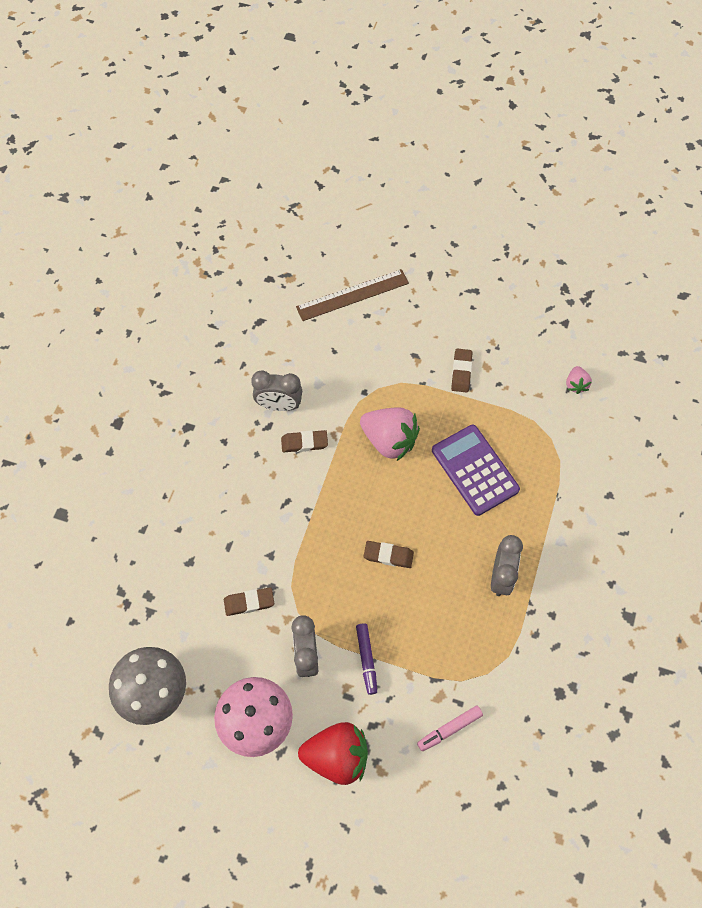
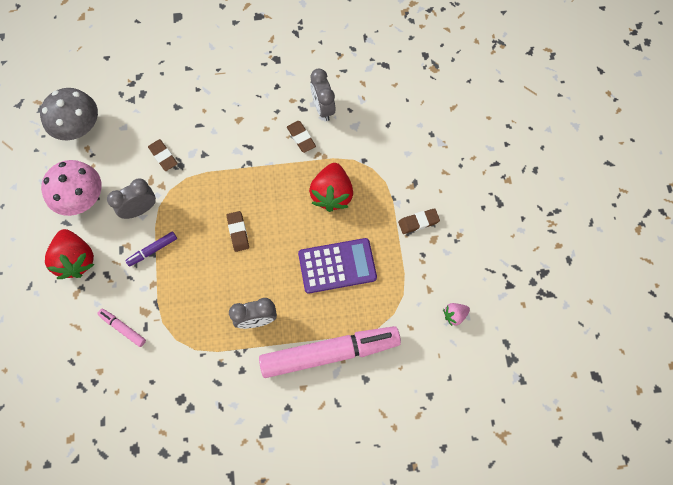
camera: 65 degrees right, 5 degrees up
(352, 295) = (443, 116): brown ruler -> none
(389, 440) = (332, 194): pink strawberry -> red strawberry
(475, 470) = (337, 266): purple calculator -> purple calculator turned 45 degrees clockwise
(568, 518) = (329, 353): none -> pink marker

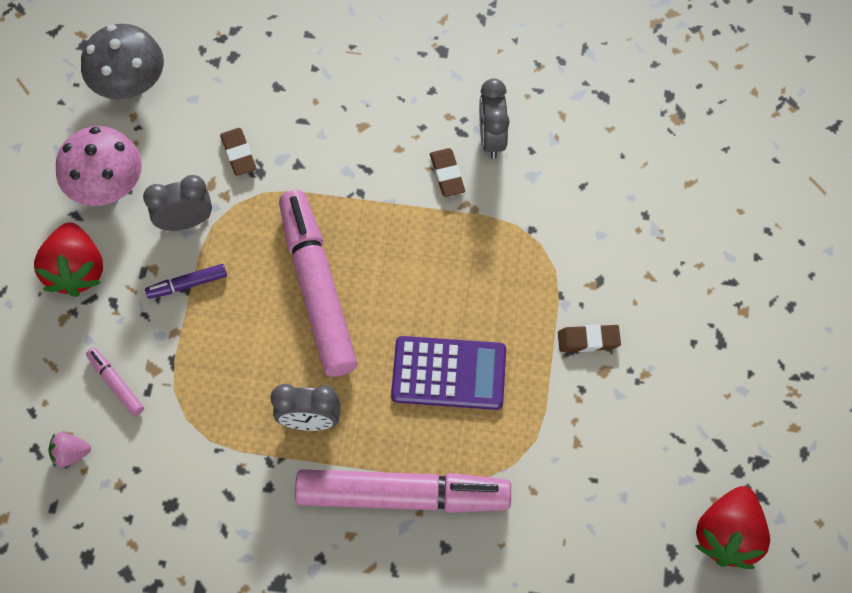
camera: 15 degrees right, 5 degrees down
(238, 232) = (317, 289): brown eraser -> pink marker
(332, 194) = (470, 268): red strawberry -> red strawberry (728, 536)
(454, 315) = (604, 490): pink strawberry -> pink strawberry (71, 454)

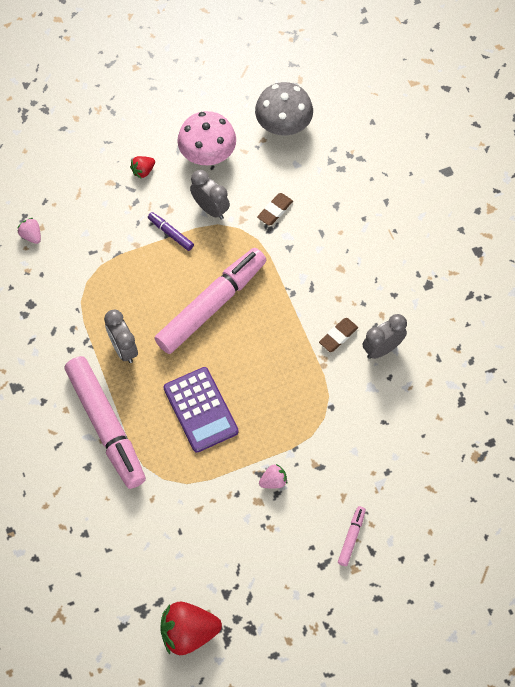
camera: 60 degrees right, 0 degrees up
(76, 271) = (143, 171): red strawberry -> red strawberry, size x0.49
(116, 384) = (86, 233): pink marker -> pink marker (351, 537)
(588, 340) = (273, 481): brown eraser -> pink strawberry

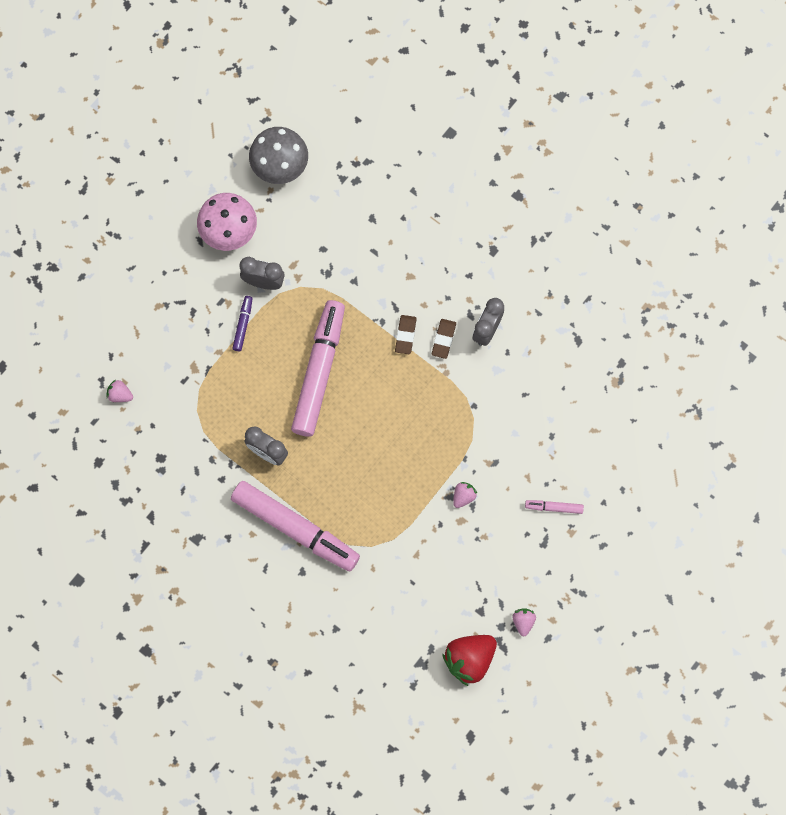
camera: 30 degrees left, 10 degrees up
(143, 171) = (181, 279): red strawberry -> none
(170, 233) = (243, 325): purple marker -> purple marker turned 90 degrees clockwise
(200, 410) = (366, 469): purple calculator -> none
(260, 626) = (523, 622): none -> pink strawberry
(275, 210) = (321, 253): brown eraser -> brown eraser (405, 335)
(351, 537) = (554, 507): pink marker -> pink marker turned 75 degrees counterclockwise

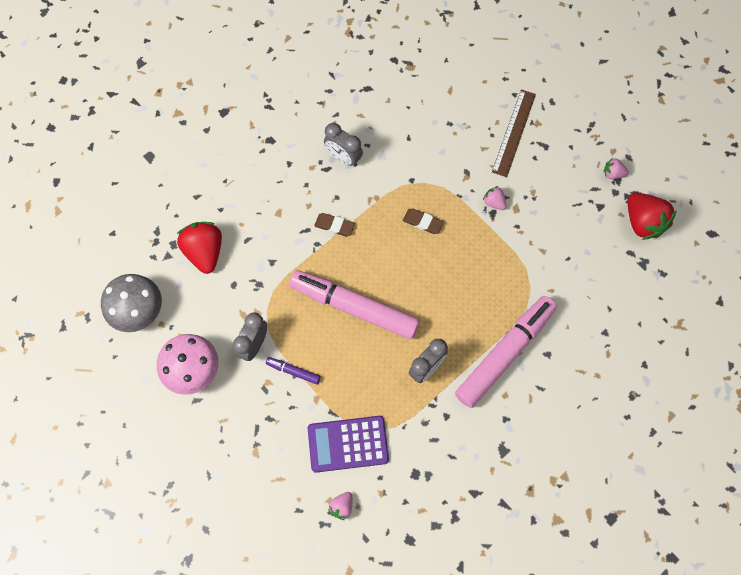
camera: 80 degrees left, 5 degrees down
(180, 390) = (348, 444): none -> purple calculator
(353, 213) = (205, 252): none -> red strawberry
(443, 339) = (345, 194): brown eraser -> brown eraser (422, 222)
(554, 507) = (514, 132): pink marker -> brown ruler

